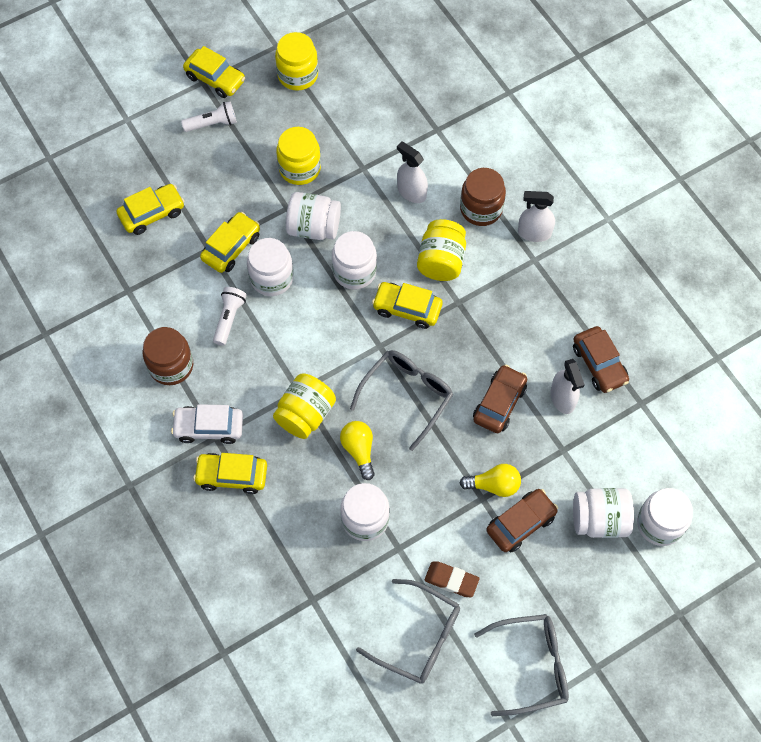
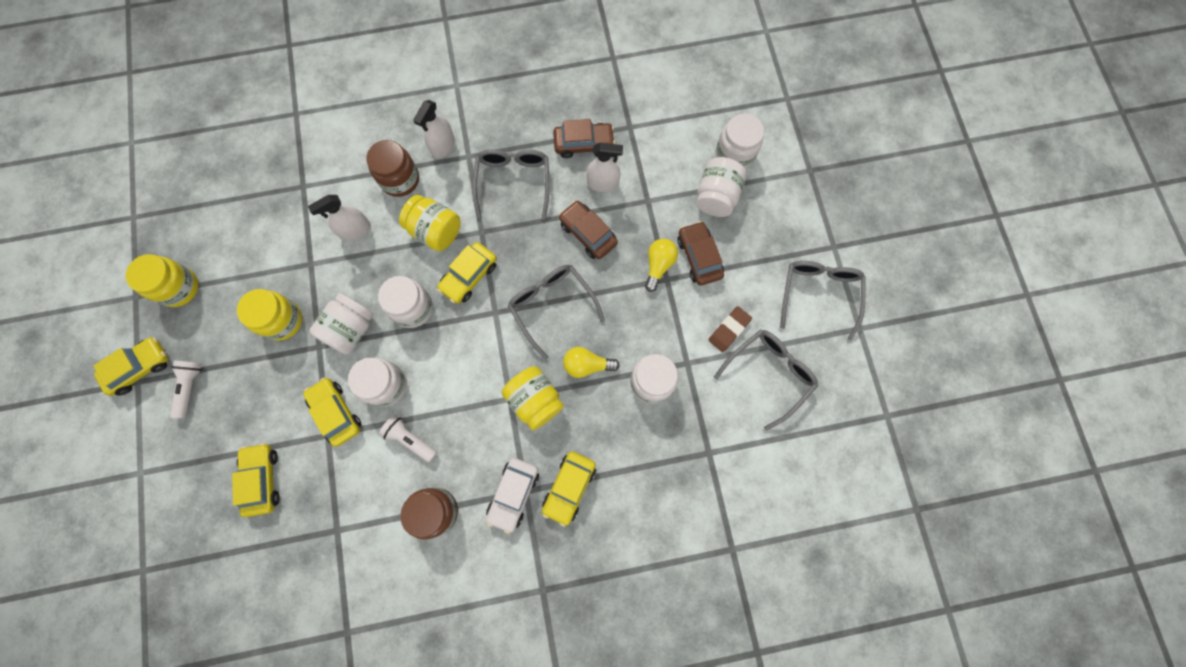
camera: 70 degrees left, 10 degrees up
(524, 312) = (513, 182): none -> grey glasses

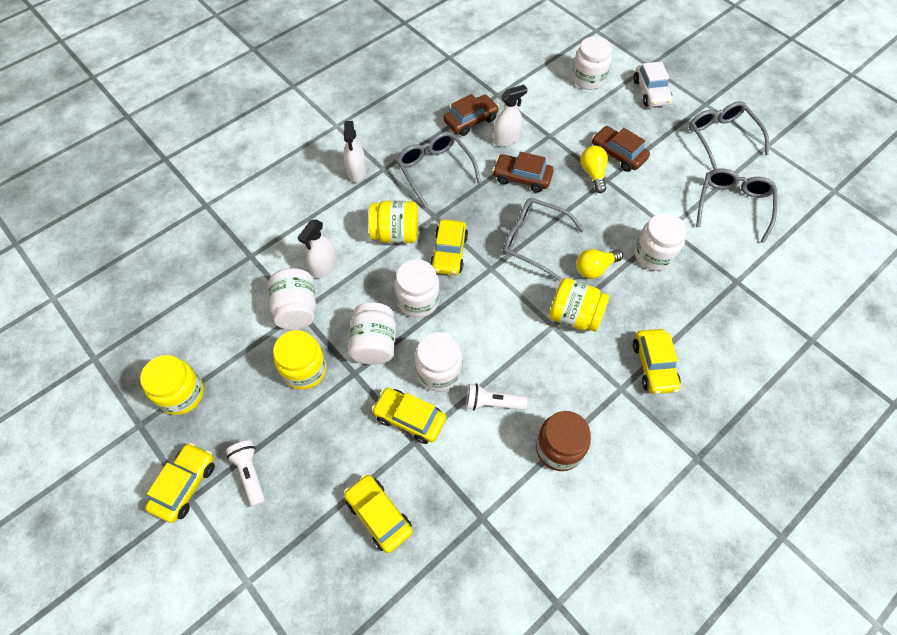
camera: 30 degrees left, 15 degrees down
(400, 179) = (336, 211): brown jar -> none
(513, 494) = (613, 396): white car -> white car (651, 92)
(716, 196) = (597, 110): white jar -> white jar (297, 309)
(729, 330) = (680, 191): brown eraser -> none

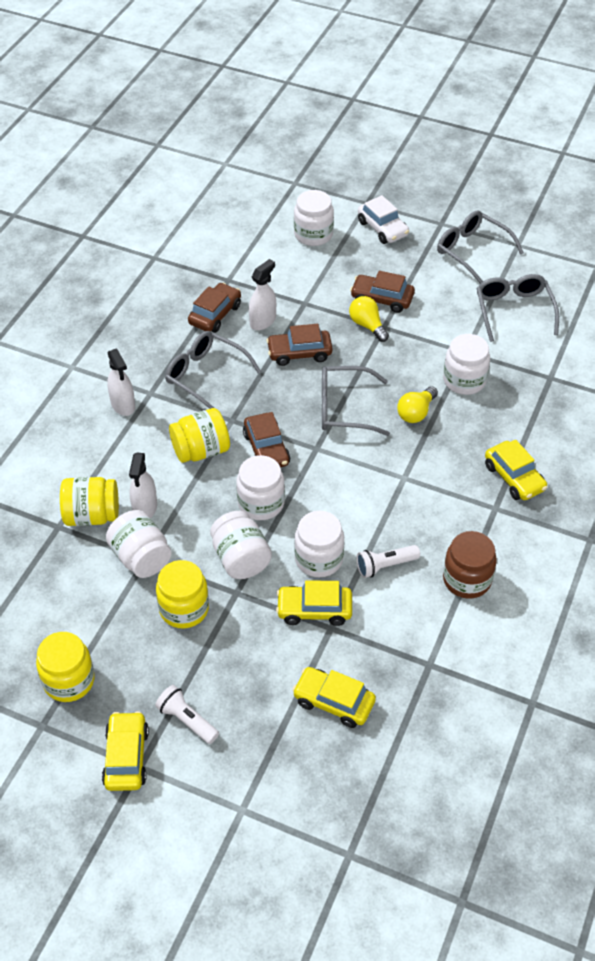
camera: 25 degrees left, 10 degrees down
(449, 253) = (266, 449): yellow car -> brown car
(574, 316) = (419, 461): yellow jar -> yellow jar (92, 515)

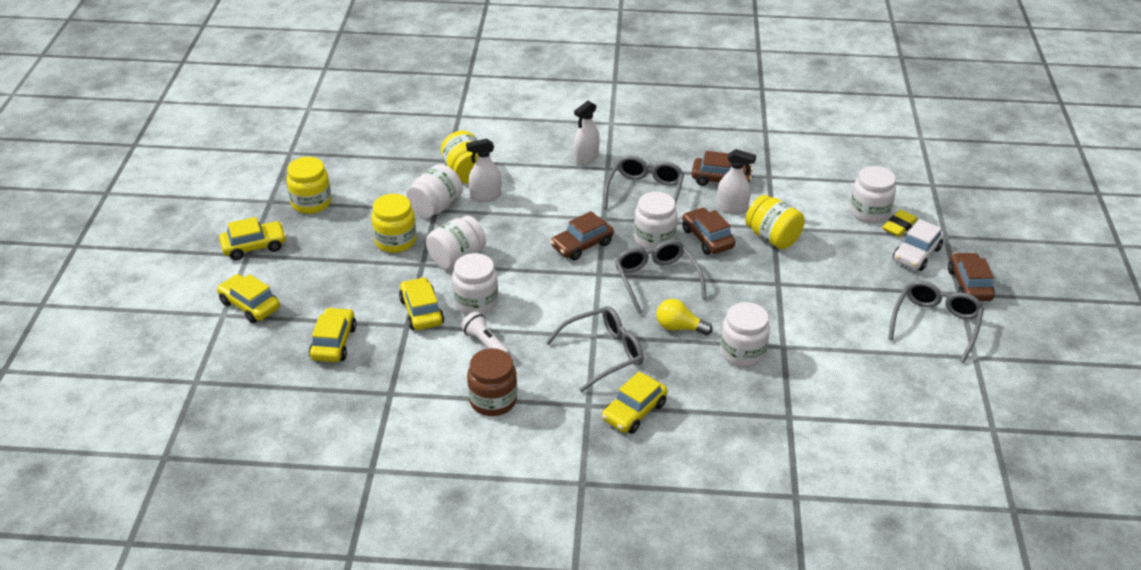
camera: 70 degrees right, 10 degrees down
(187, 720) = (294, 268): white flashlight -> none
(201, 450) = (560, 210): yellow jar -> yellow jar (772, 237)
(236, 778) = (250, 305): none -> yellow car
(261, 503) = (520, 256): white jar -> white jar (654, 239)
(341, 224) = (899, 226): none -> yellow eraser
(367, 325) = (772, 272): yellow light bulb -> none
(382, 299) = (815, 274): brown car -> brown car (969, 285)
(513, 311) = (868, 371): grey glasses -> grey glasses (603, 353)

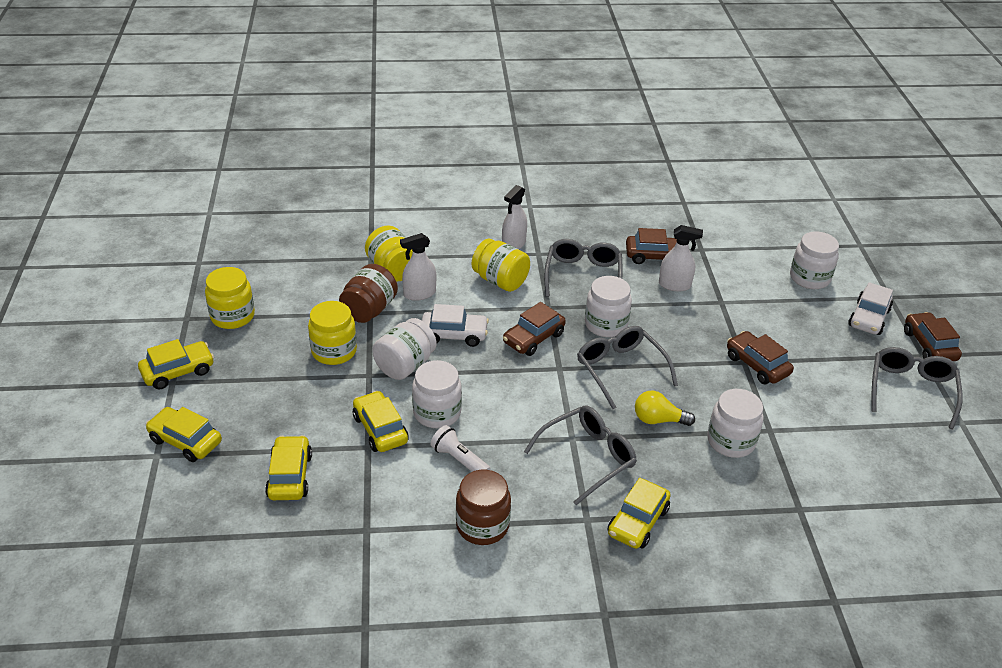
camera: 10 degrees left, 0 degrees up
(436, 207) = (369, 310): white jar -> brown jar
(508, 236) = (454, 335): none -> white car
(707, 238) = (659, 319): brown car -> brown car (757, 365)
(772, 237) = (723, 313): yellow jar -> yellow jar (500, 281)
(899, 226) = (842, 290): yellow eraser -> none

